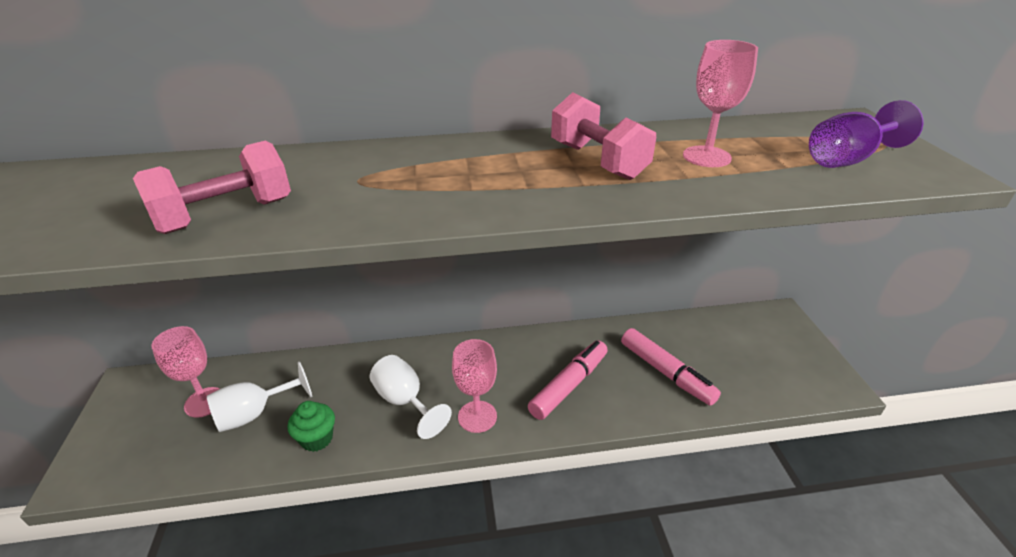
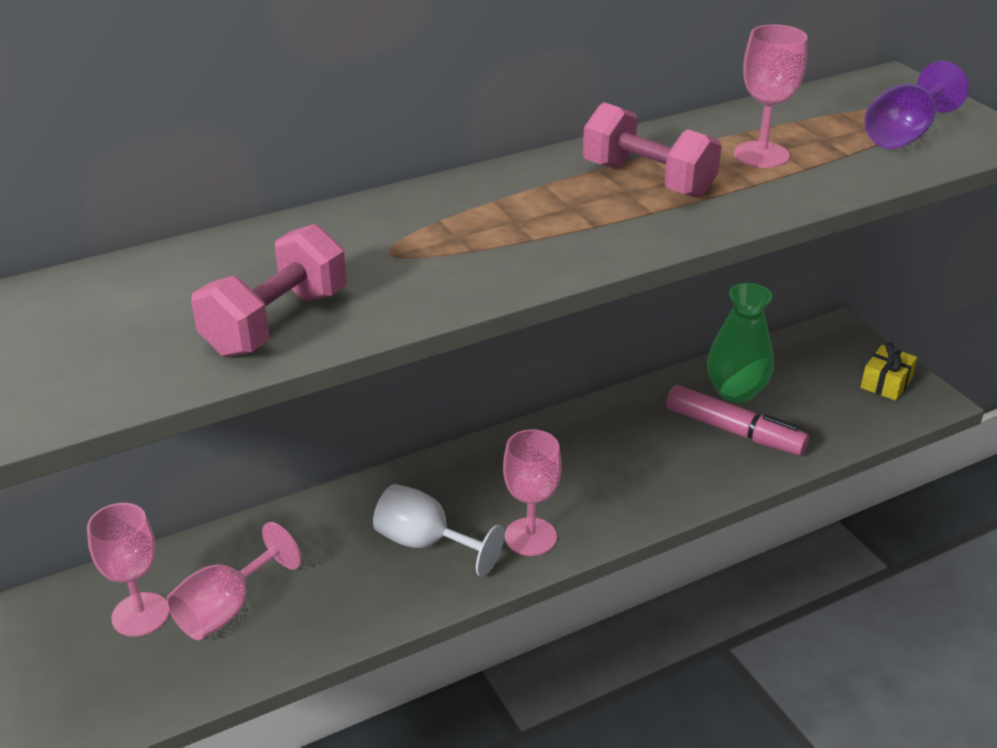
camera: 20 degrees left, 0 degrees up
(255, 413) = (226, 609): white goblet -> pink goblet
(317, 439) = (337, 615): green cupcake -> none
(569, 385) = (624, 473): pink marker -> none
(680, 342) = (736, 391): none -> green vase
(805, 363) = (886, 383): none -> yellow gift

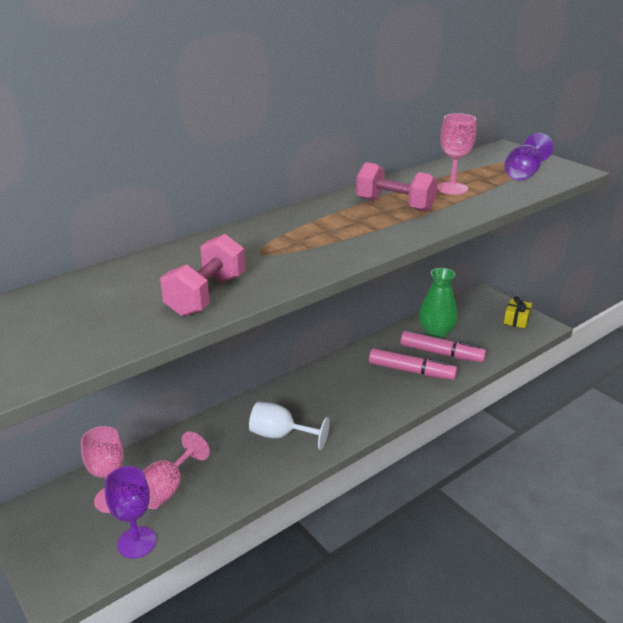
camera: 10 degrees left, 5 degrees down
(160, 689) = (137, 542): none -> purple goblet
(530, 537) = (342, 424): pink goblet -> none
(672, 457) = (411, 371): none -> pink marker

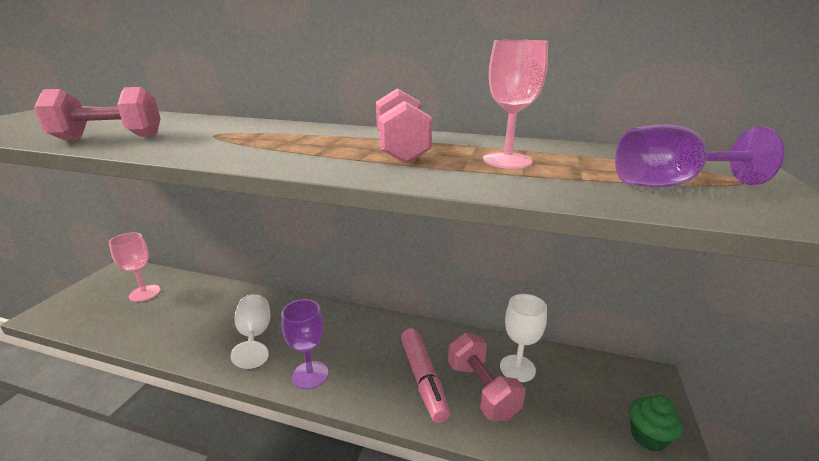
camera: 55 degrees right, 5 degrees down
(137, 542) = (96, 323): purple goblet -> purple goblet (310, 375)
(167, 488) = (162, 310): pink goblet -> none
(436, 332) = (517, 368): green vase -> white goblet
(441, 353) = (482, 390): pink marker -> pink dumbbell
(516, 320) = (648, 437): yellow gift -> green cupcake

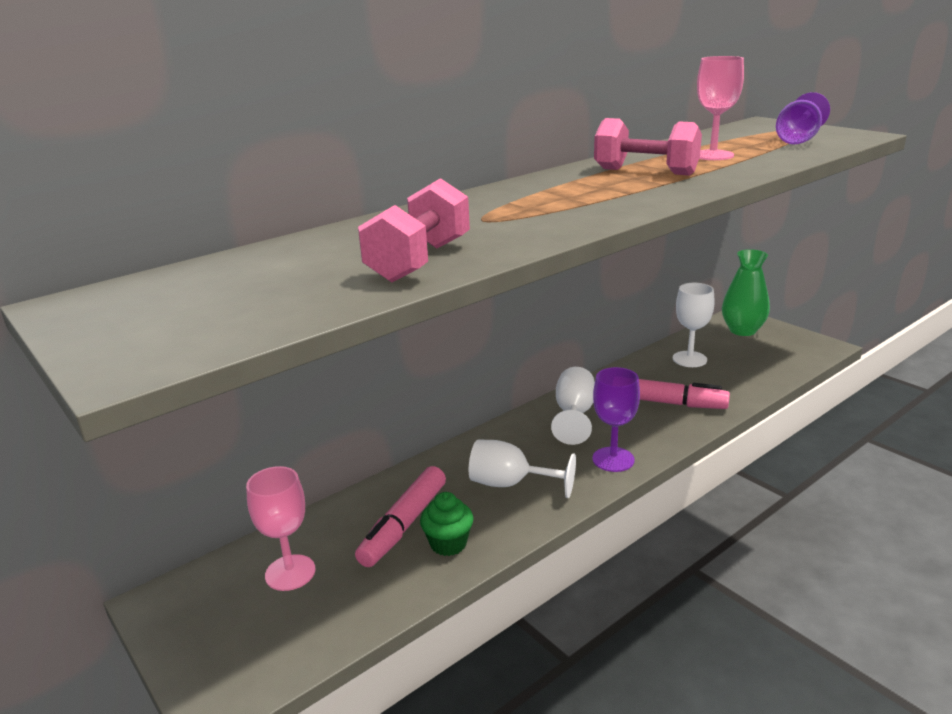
camera: 55 degrees left, 0 degrees up
(196, 311) = (404, 525): none -> pink marker
(364, 333) = (574, 415): none -> white goblet
(482, 390) = (702, 381): pink dumbbell -> none
(624, 389) = (742, 330): none -> green vase
(648, 437) = (788, 341): green cupcake -> green cupcake (448, 544)

